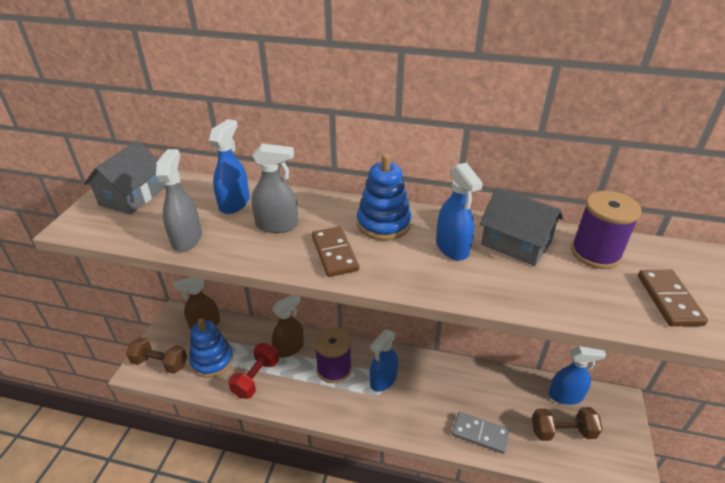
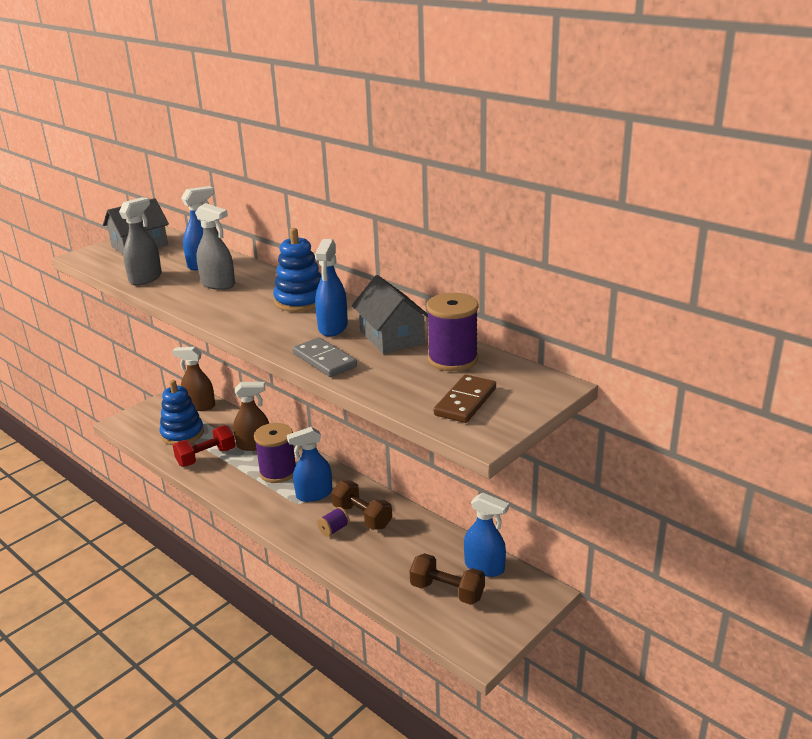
camera: 30 degrees right, 10 degrees down
(160, 363) = (141, 423): brown dumbbell -> brown dumbbell (362, 516)
(334, 253) = (236, 310): brown domino -> none
(429, 409) = (334, 529): none -> purple spool
(480, 434) = (362, 563): grey domino -> grey domino (325, 360)

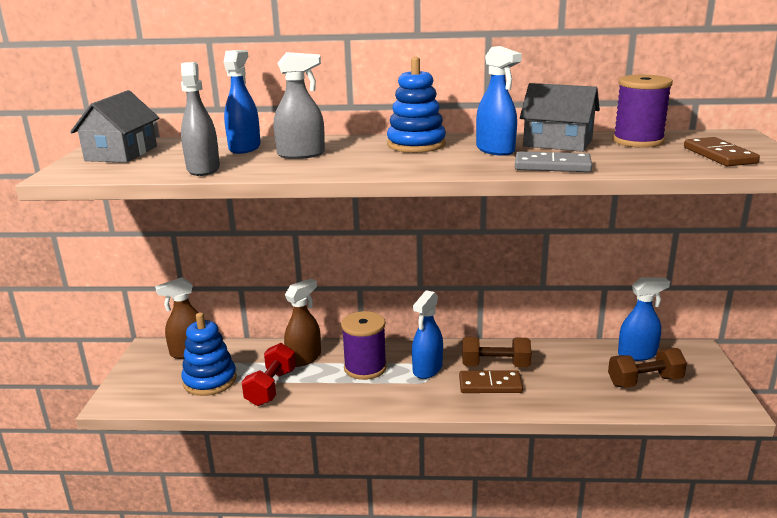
camera: 40 degrees left, 5 degrees down
(334, 529) = (490, 385): purple spool -> brown domino

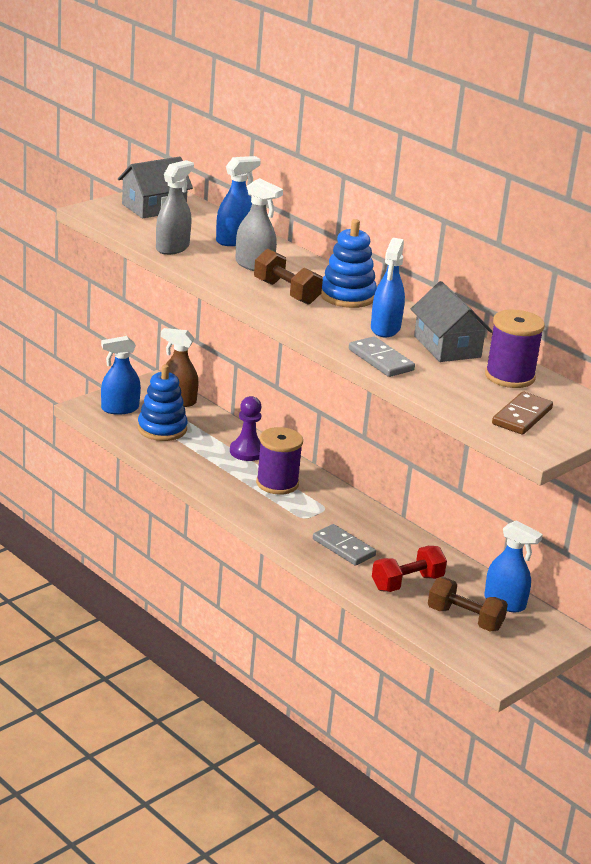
camera: 40 degrees right, 5 degrees up
(271, 387) = (193, 457): red dumbbell -> red dumbbell (407, 583)
(304, 358) = (247, 452): brown spray bottle -> purple pawn
(427, 369) = (319, 511): blue spray bottle -> blue spray bottle (119, 409)
(490, 385) = (343, 547): brown domino -> grey domino
(495, 365) = (374, 539): brown dumbbell -> brown dumbbell (286, 292)

